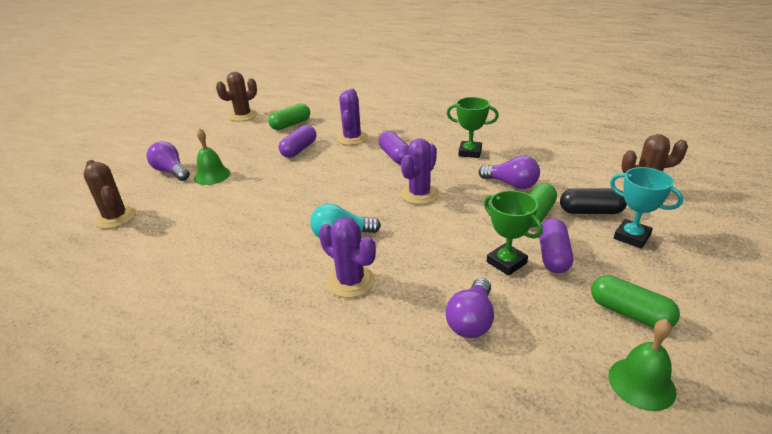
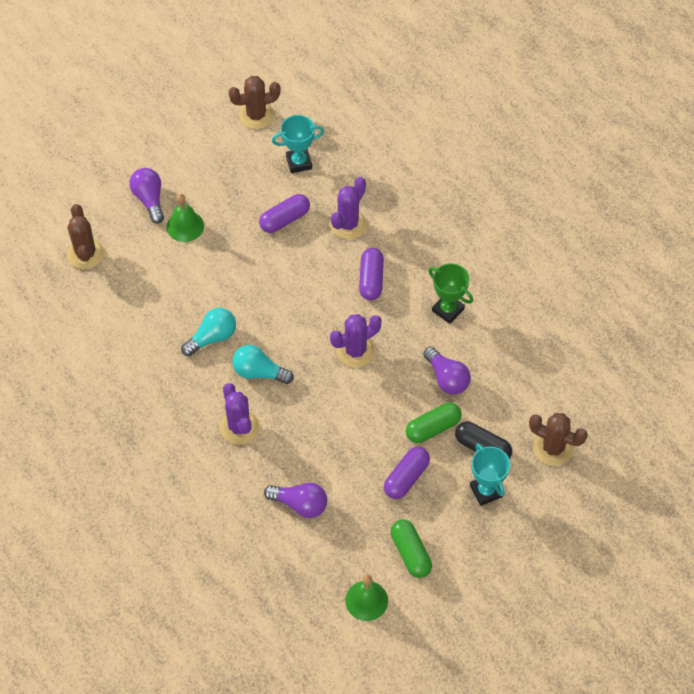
camera: 25 degrees right, 25 degrees up
(278, 229) = (212, 337): none -> turquoise light bulb
(291, 124) = (299, 162): green capsule -> turquoise trophy
(471, 320) = (300, 504): purple light bulb -> purple light bulb turned 120 degrees counterclockwise
(506, 262) = (365, 466): green trophy -> none

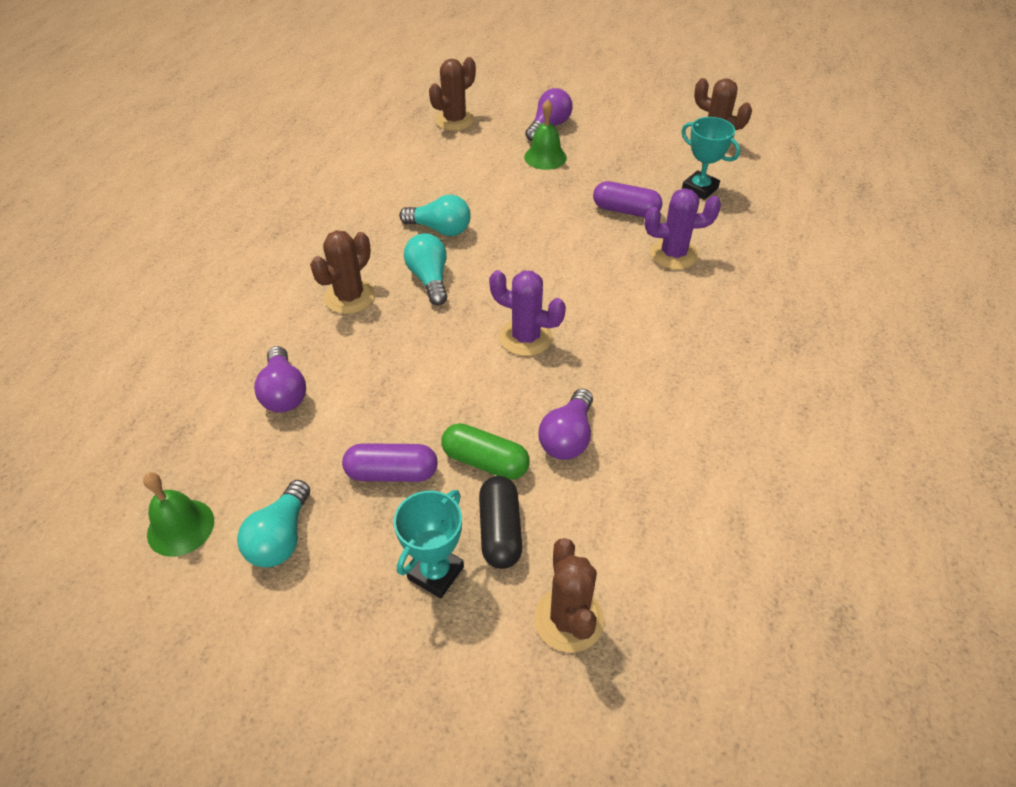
camera: 55 degrees right, 10 degrees down
(239, 427) = (350, 297): purple cactus -> brown cactus
(371, 280) = (627, 304): purple capsule -> none
(410, 553) = (281, 537): green capsule -> turquoise light bulb
(448, 310) = (661, 388): green trophy -> none

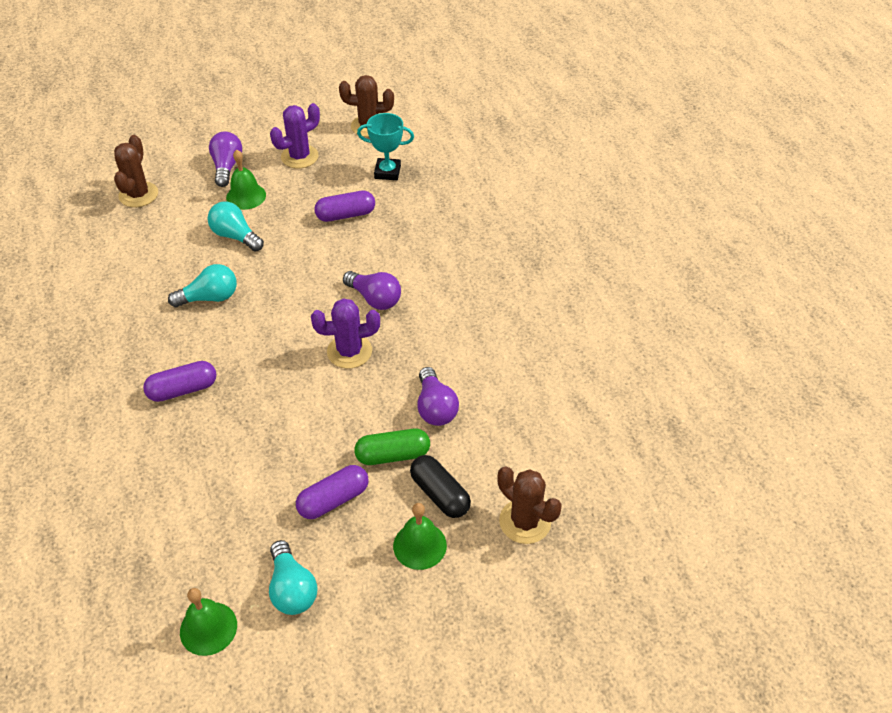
camera: 35 degrees left, 0 degrees up
(284, 393) = (198, 490): purple light bulb -> purple light bulb (375, 299)
(350, 297) = (183, 390): brown cactus -> purple capsule
(429, 279) = (236, 343): turquoise light bulb -> turquoise light bulb (235, 236)
(435, 573) = (420, 545): turquoise trophy -> green bell
(673, 254) = (407, 235): purple cactus -> purple cactus (299, 157)

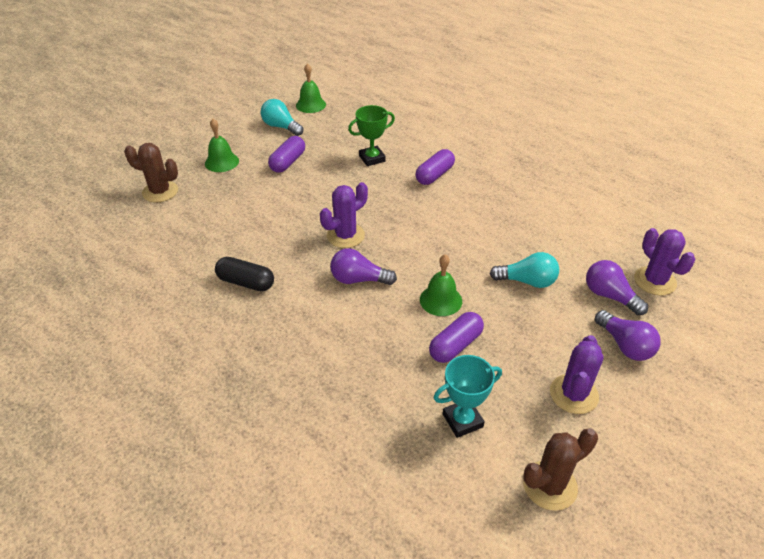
camera: 150 degrees right, 5 degrees down
(138, 195) = (655, 281): brown cactus -> purple cactus
(210, 298) = (486, 229): turquoise light bulb -> none
(226, 453) = (372, 158): none -> green trophy
(246, 196) = (567, 322): green bell -> green bell (440, 300)
(393, 455) = (267, 192): green capsule -> none
(435, 408) = (255, 226): purple light bulb -> purple light bulb (609, 296)
(440, 494) = (223, 185): black capsule -> black capsule (246, 282)

